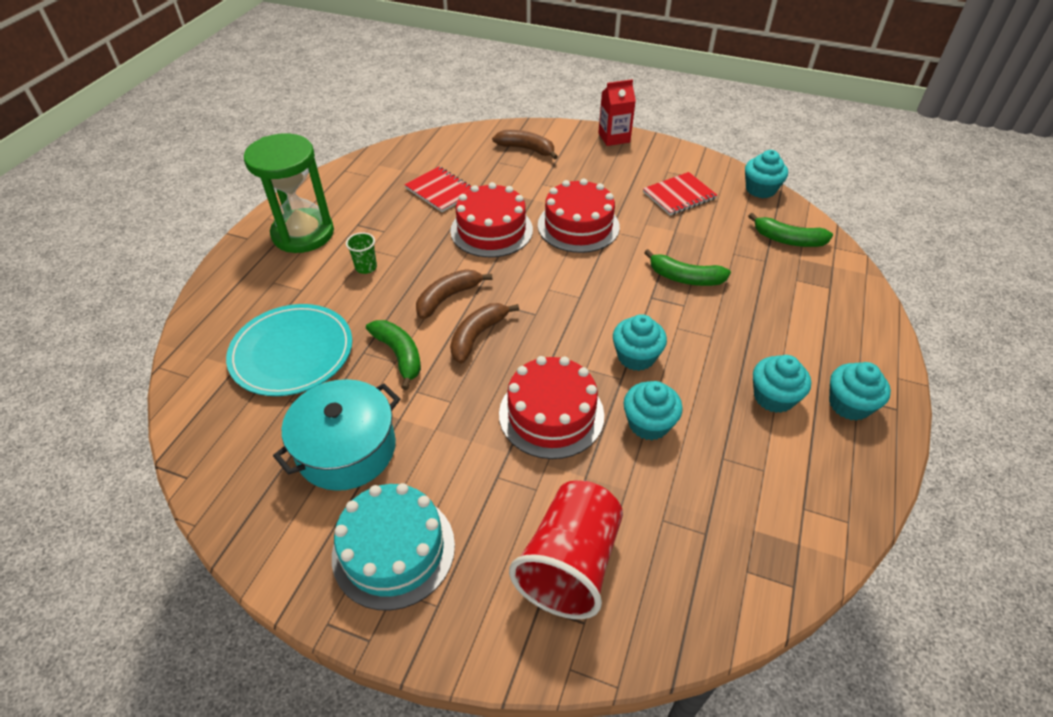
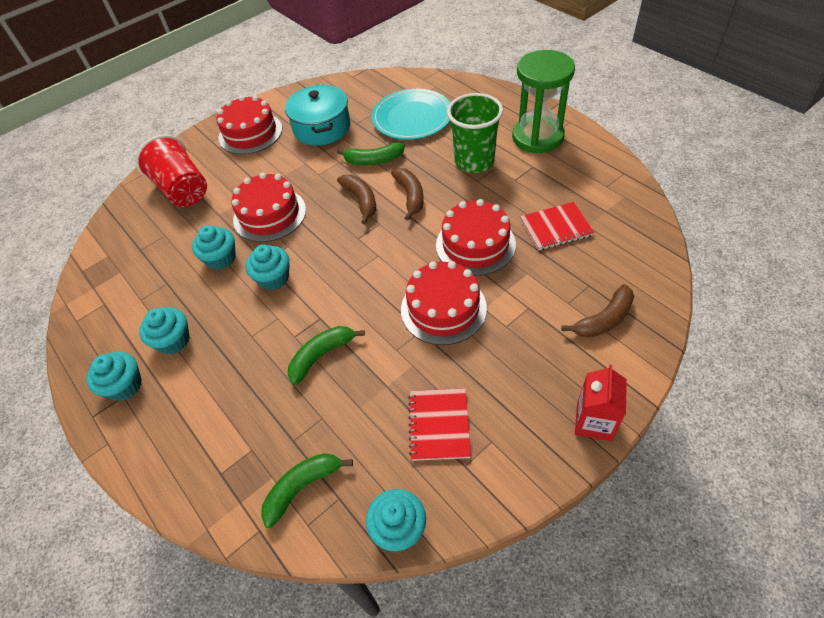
camera: 125 degrees right, 5 degrees up
(366, 267) = (474, 162): green cup -> green cup, size x2.25
(393, 550) = (250, 133): turquoise cake -> red cake

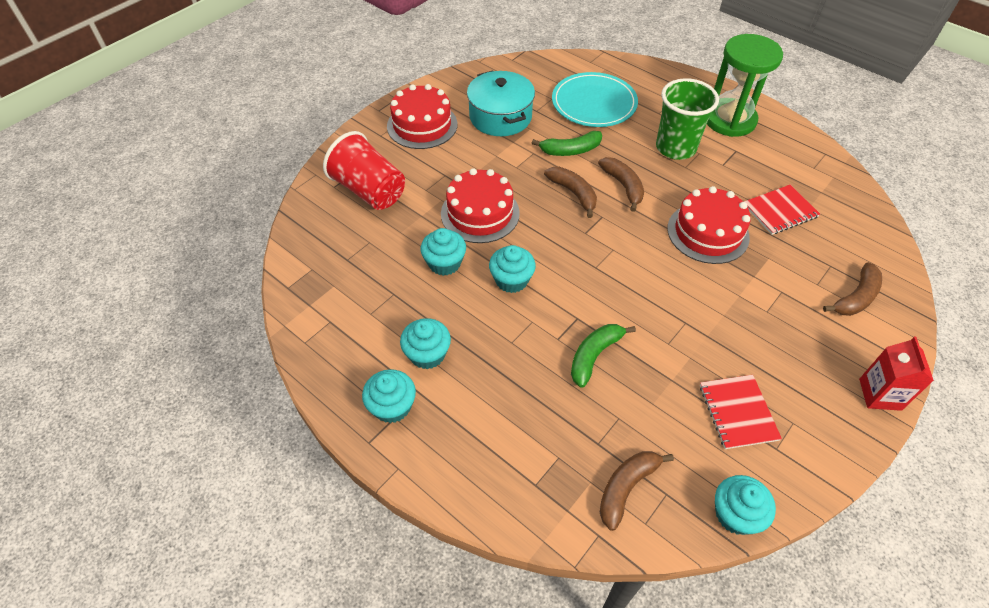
camera: 15 degrees left, 0 degrees up
(302, 487) = (626, 488): green banana -> brown banana
(443, 308) = (700, 299): red cake -> none

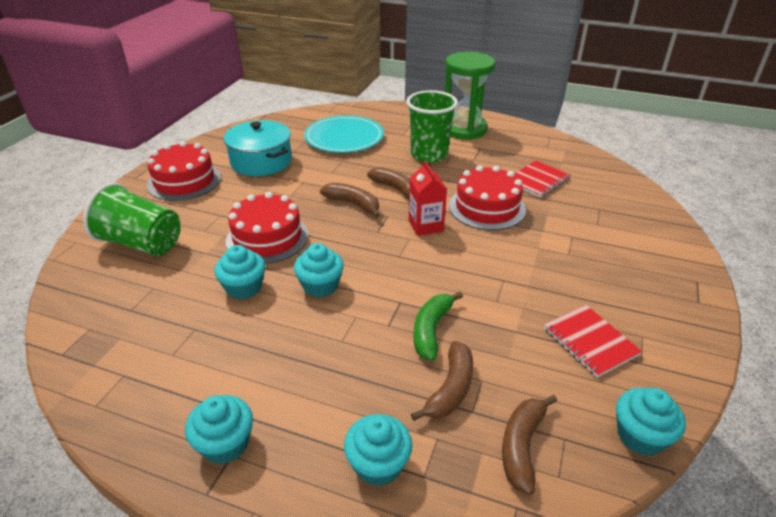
camera: 20 degrees left, 15 degrees down
(369, 191) = (142, 243): red cup -> green cup
(427, 354) = (251, 377): turquoise cupcake -> turquoise cupcake (378, 464)
(570, 150) = (337, 173): green banana -> none
(855, 297) = (632, 226): brown banana -> brown banana (450, 389)
(880, 394) = (697, 293): red carton -> red carton (425, 225)

